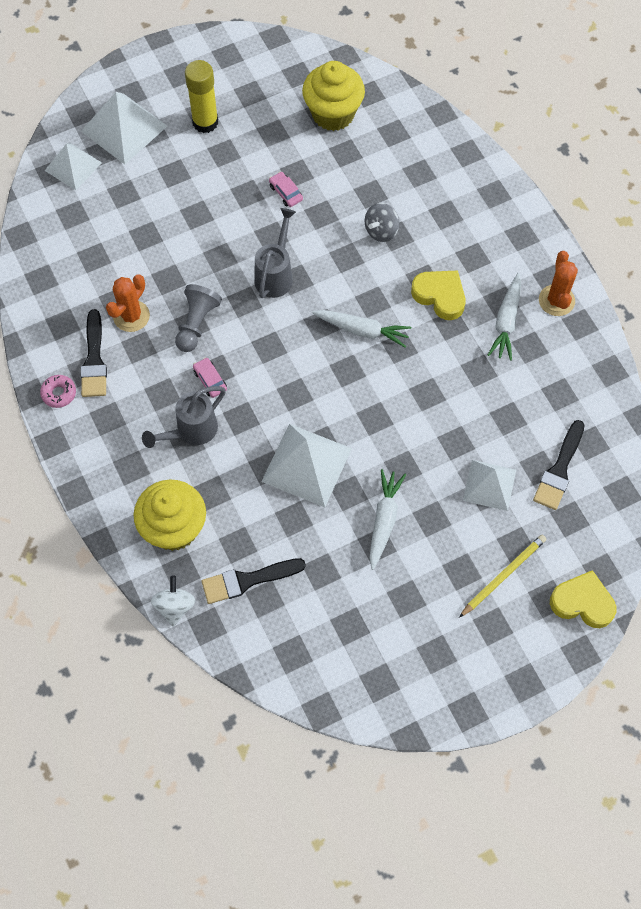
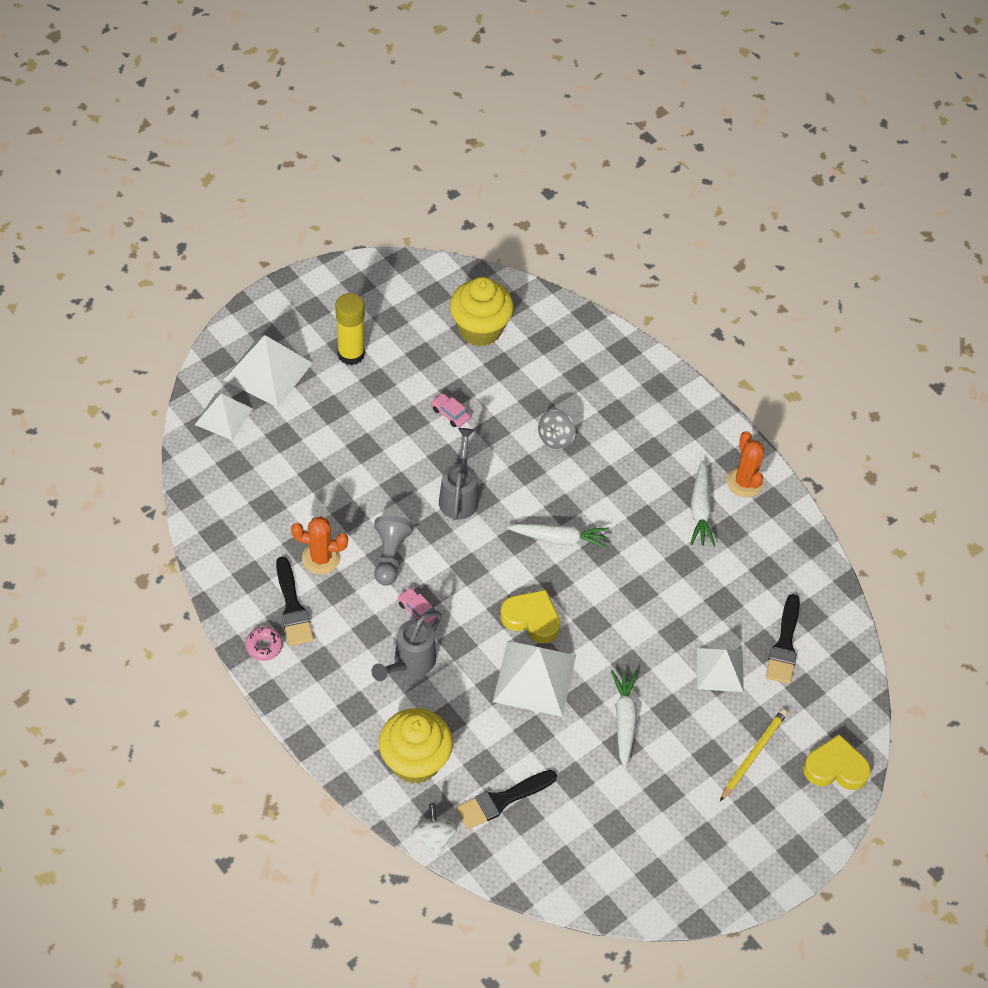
camera: 15 degrees left, 10 degrees down
(131, 316) = (321, 558): orange cactus -> orange cactus turned 75 degrees clockwise
(440, 296) = (629, 494): yellow heart -> yellow heart (531, 619)

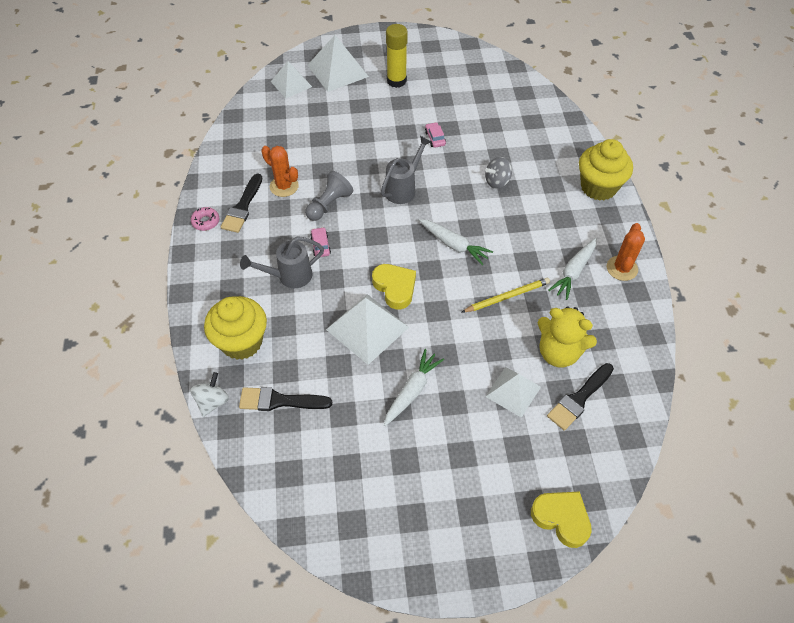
camera: 35 degrees right, 0 degrees up
(480, 329) = (492, 98): yellow cupcake -> yellow cupcake (598, 187)
(738, 606) = (559, 352): none -> yellow teddy bear
(753, 754) = (497, 470): yellow pencil -> yellow pencil (507, 296)

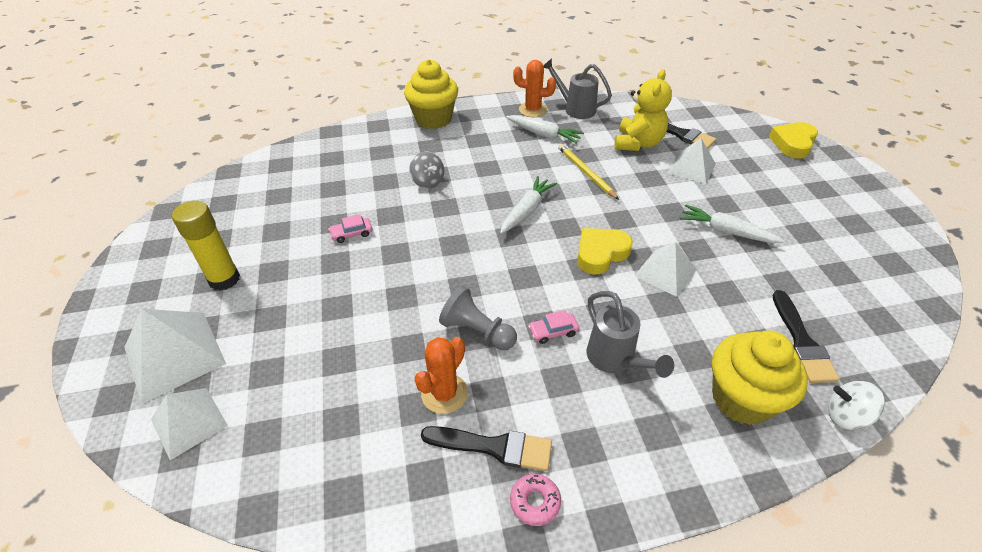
camera: 95 degrees left, 10 degrees down
(367, 328) = (665, 272): white pyramid -> white pyramid, size x0.66
(403, 188) = (442, 257): grey watering can -> grey watering can (575, 109)

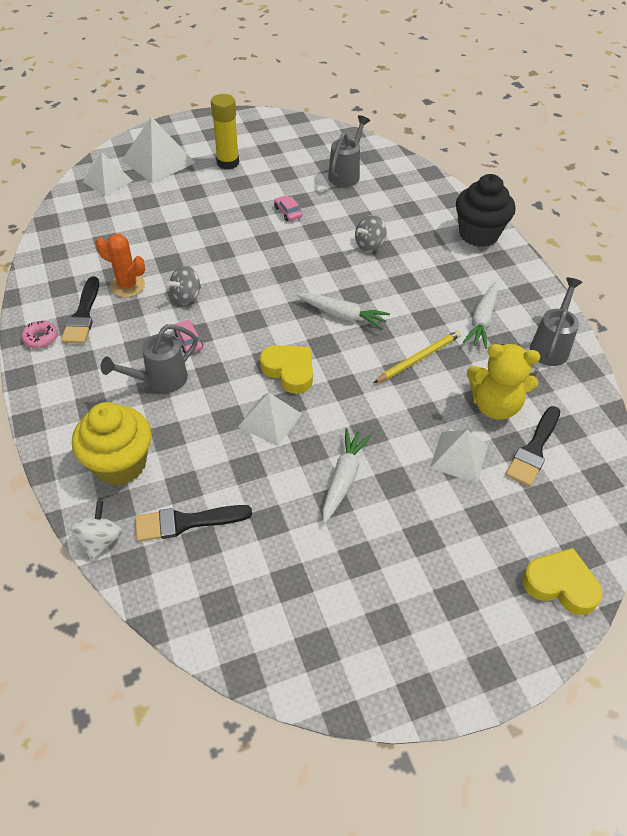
camera: 80 degrees right, 5 degrees up
(303, 184) = (346, 174): none -> grey watering can
(433, 119) = (478, 234): yellow cupcake -> black cupcake
(477, 331) = (186, 296): grey pawn -> grey spinning top
(533, 110) = (531, 309): orange cactus -> none

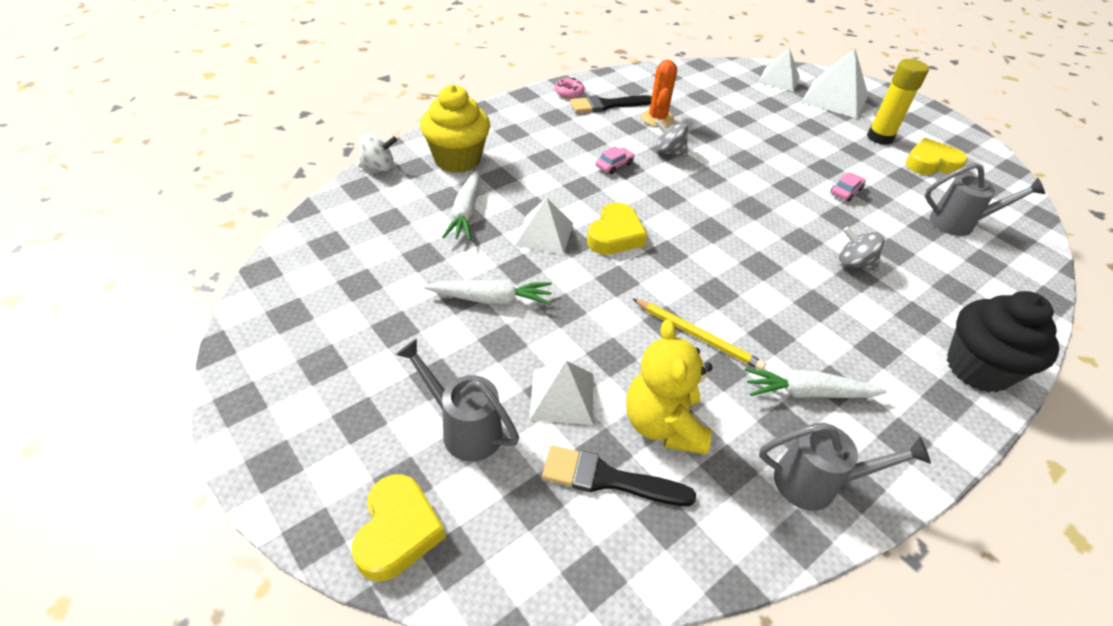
camera: 70 degrees right, 5 degrees down
(160, 380) = (558, 160): grey watering can -> grey watering can (464, 429)
(186, 522) = (408, 207): black brush -> none
(273, 153) = (931, 163): none -> yellow heart
(342, 315) = (721, 260): white carrot -> white carrot (466, 213)

